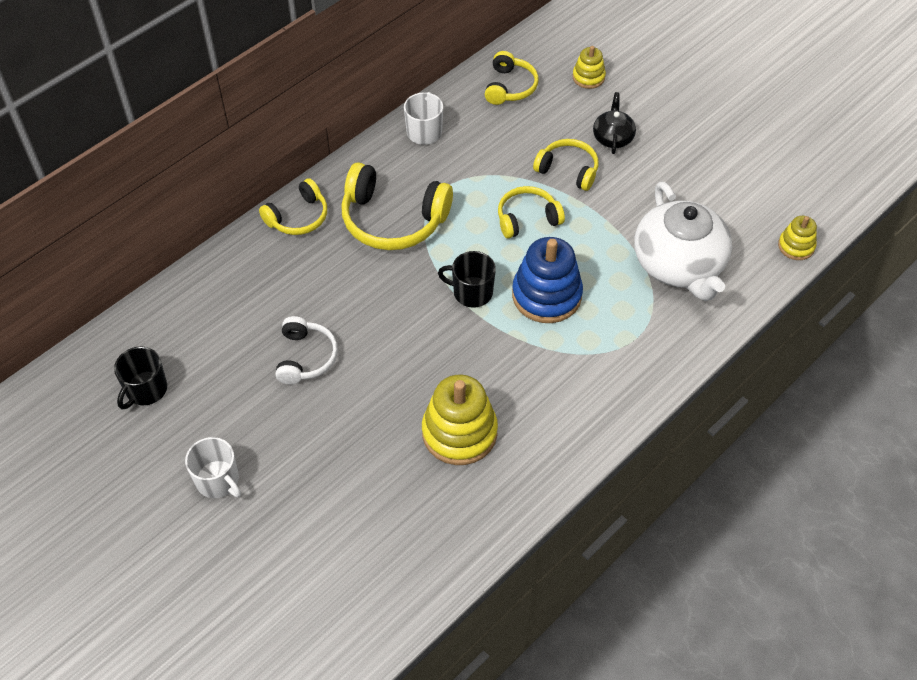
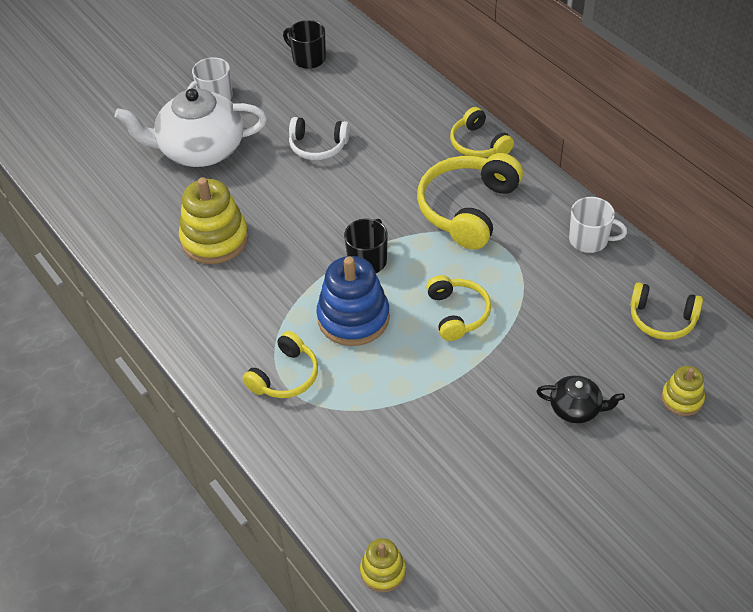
camera: 100 degrees right, 5 degrees down
(568, 170) = (525, 358): yellow headphones -> yellow headphones (285, 376)
(679, 265) = (374, 441): white teapot -> white teapot (200, 150)

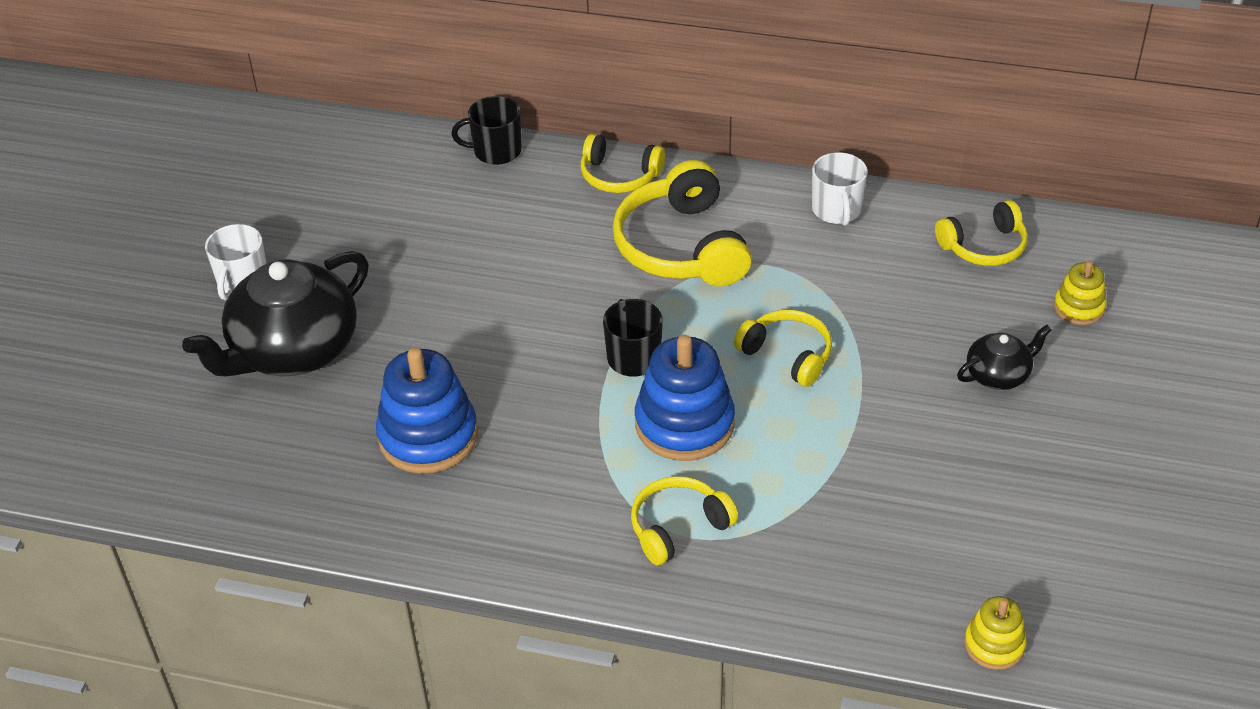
camera: 40 degrees left, 5 degrees down
(200, 150) = (293, 350): white teapot -> black teapot
(215, 239) = (428, 436): yellow stacking toy -> blue stacking toy
(285, 376) = (678, 527): yellow headphones -> yellow headphones turned 120 degrees counterclockwise
(308, 58) = (315, 182): black mug -> black mug (496, 151)
(318, 146) = (438, 270): white headphones -> none
(589, 240) = (836, 210): white mug -> white mug turned 105 degrees clockwise

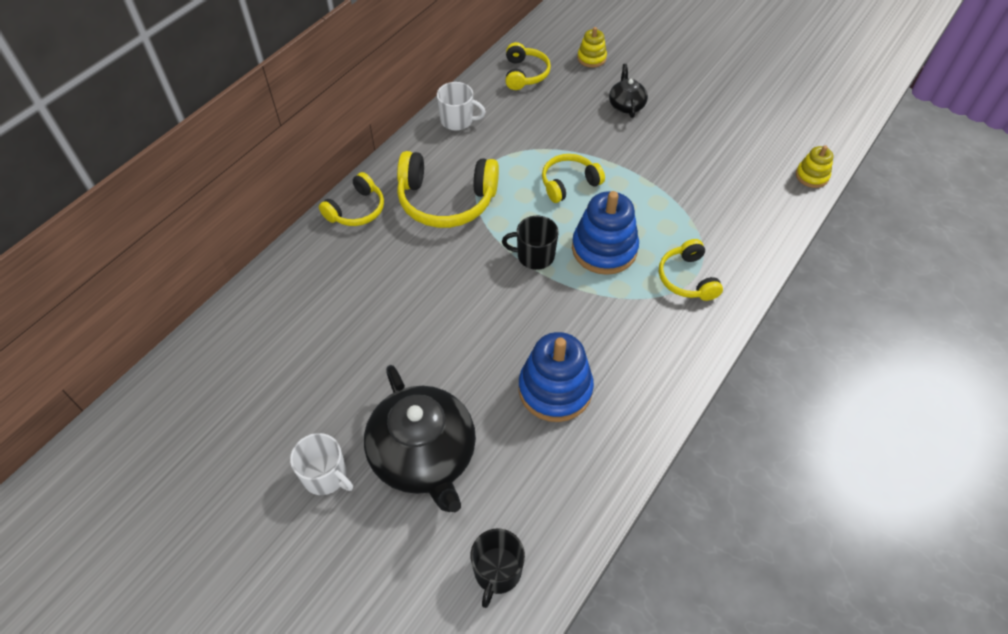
camera: 70 degrees left, 10 degrees up
(496, 151) = (281, 269): black mug -> black mug (497, 572)

